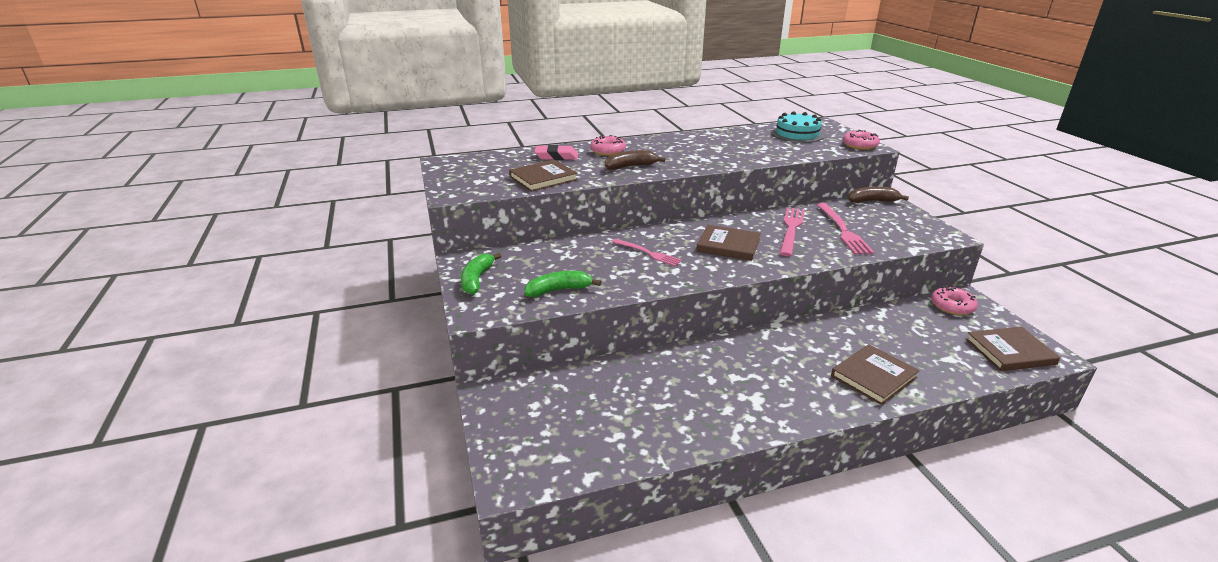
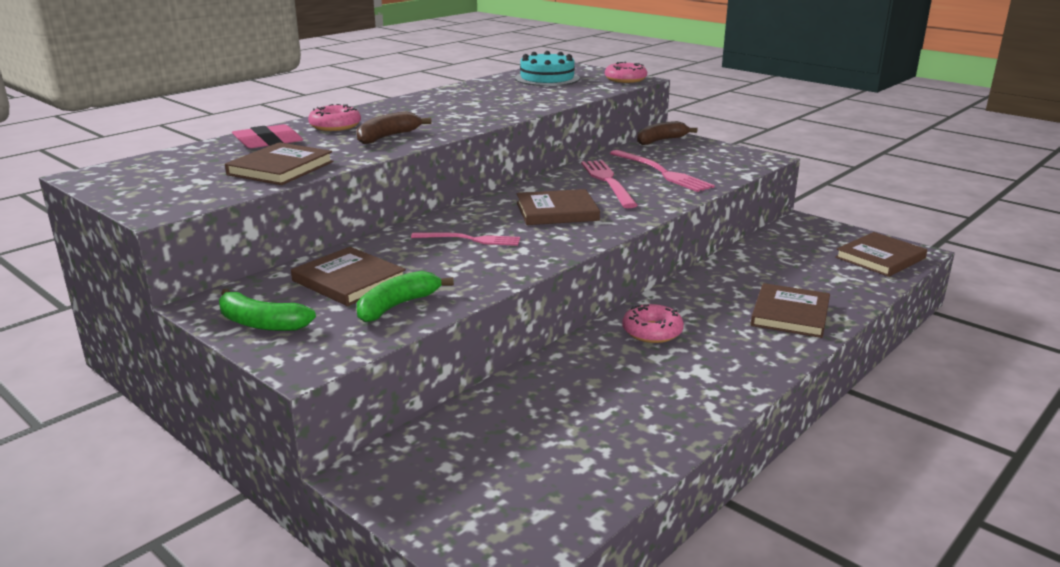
camera: 30 degrees left, 5 degrees down
(477, 279) = (261, 323): green banana -> green banana turned 45 degrees counterclockwise
(548, 264) = (349, 280): none -> brown book
(952, 306) = (796, 231): pink donut -> pink donut (652, 331)

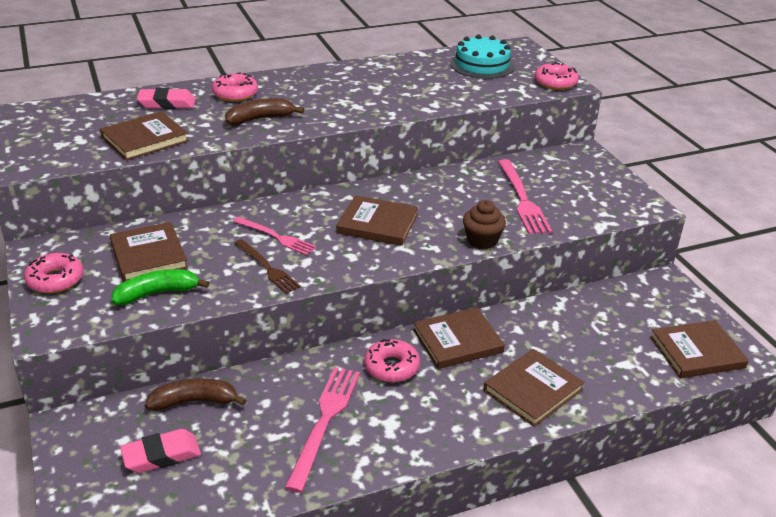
camera: 25 degrees right, 10 degrees up
(261, 323) = (55, 280): green banana -> pink donut
(490, 262) = (267, 268): none -> brown fork
(504, 465) = (161, 455): none -> pink eraser
(608, 182) = (460, 198): pink fork -> pink fork (325, 422)
(660, 140) = (568, 155): brown banana -> brown banana (195, 401)
(664, 203) = (482, 240): none -> brown cupcake
(687, 299) = (457, 341): none -> brown book

